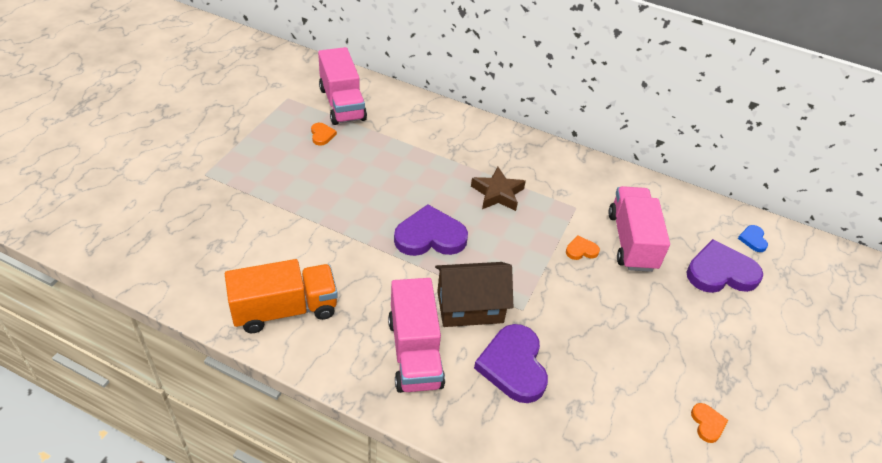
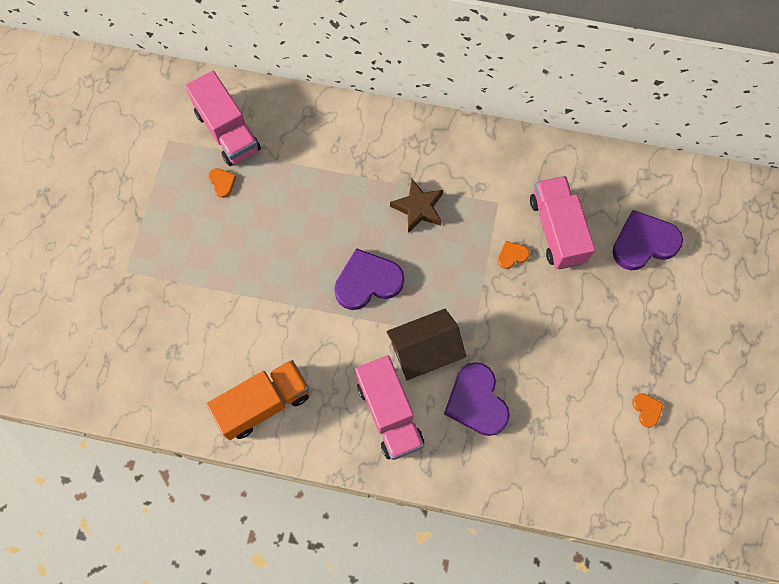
camera: 10 degrees left, 25 degrees up
(753, 239) = (671, 193): blue heart -> none

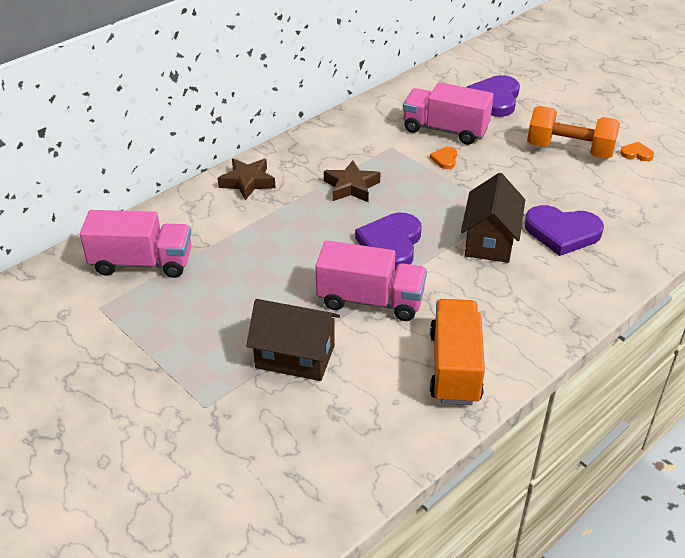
camera: 55 degrees left, 30 degrees down
(205, 294) = (295, 356): none -> brown house
(222, 183) = (190, 290): orange heart -> none
(367, 131) = (247, 182): none -> brown star
(389, 413) = (533, 287): pink truck -> pink truck (370, 300)
(606, 349) = (569, 150): none -> orange dumbbell

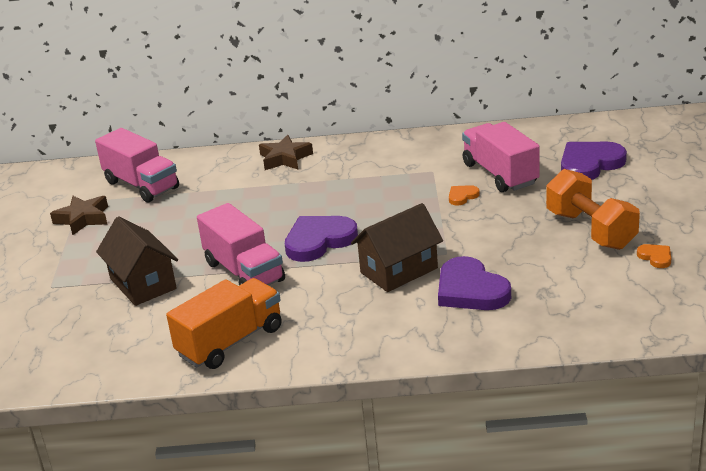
camera: 45 degrees right, 10 degrees down
(351, 187) = (354, 189): brown star -> brown star (83, 219)

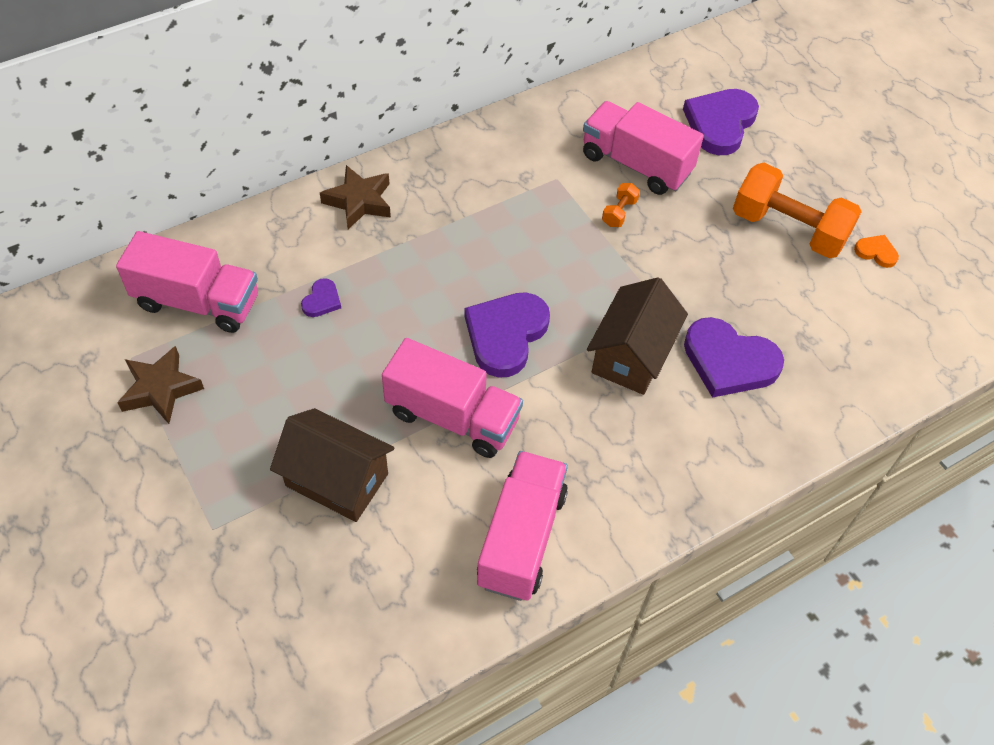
camera: 35 degrees left, 25 degrees up
(216, 199) = (322, 300): none -> purple heart
(230, 342) = (521, 538): orange truck -> pink truck
(462, 196) = (619, 213): orange heart -> orange dumbbell

